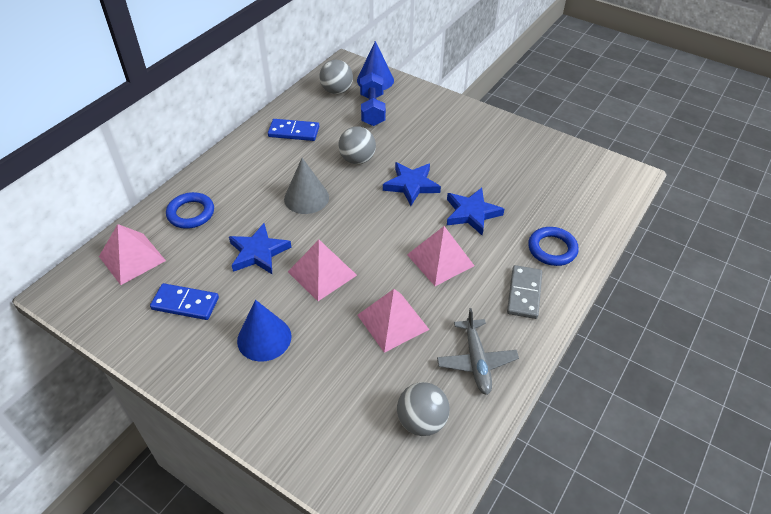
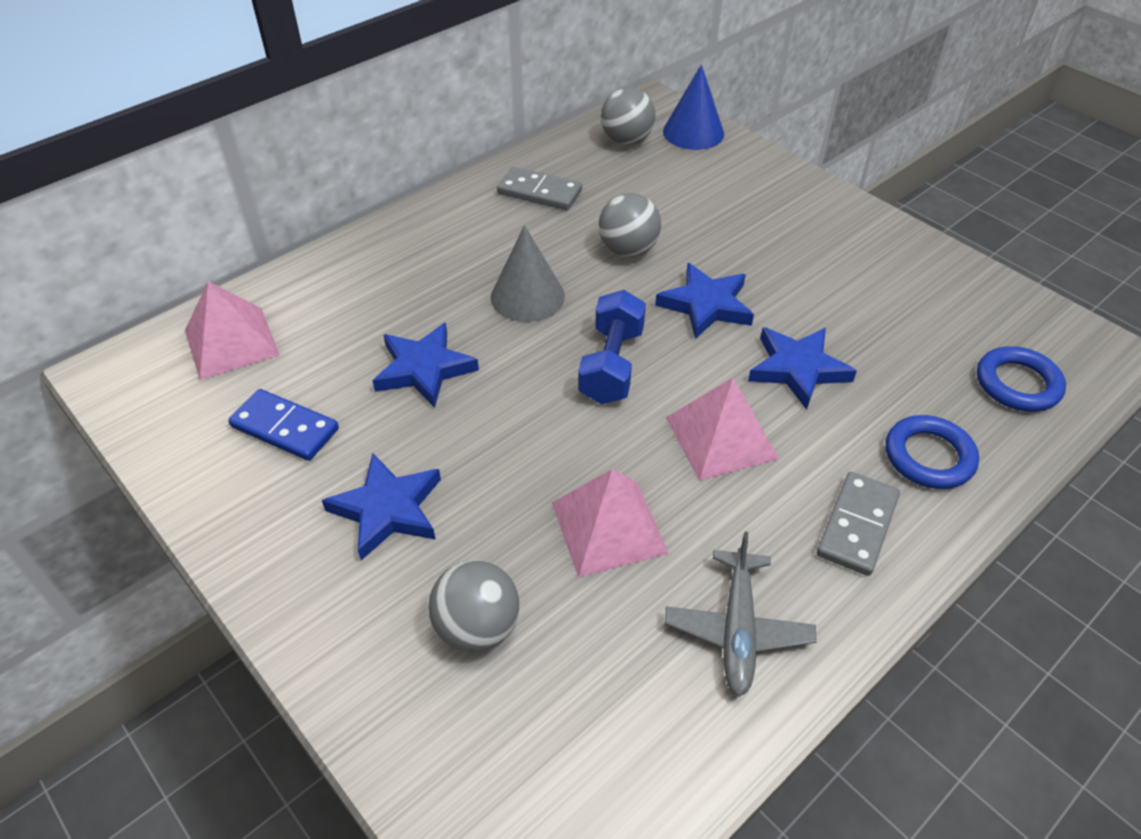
camera: 15 degrees right, 0 degrees up
(191, 213) = (342, 290): blue ring -> blue ring (1017, 384)
(264, 338) = (388, 509): blue cone -> blue star
(294, 132) = (539, 192): blue domino -> grey domino
(322, 273) = (515, 422): pink pyramid -> none
(372, 110) = (675, 177): blue dumbbell -> blue dumbbell (611, 365)
(421, 421) = (608, 716): grey ball -> grey ball (477, 627)

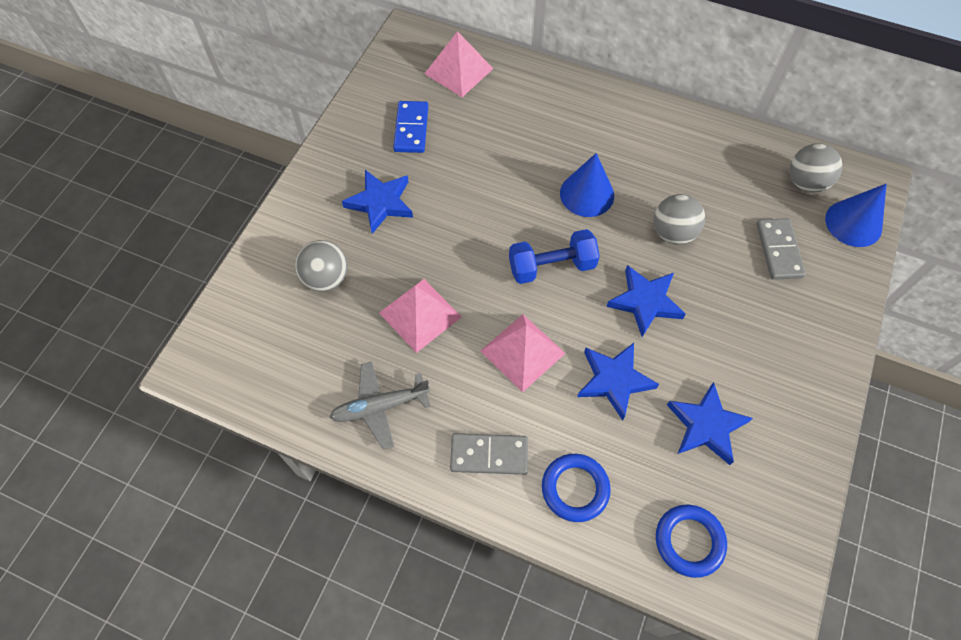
camera: 65 degrees right, 15 degrees up
(424, 369) = (491, 170): blue star -> blue star (706, 426)
(527, 296) = (587, 194): grey cone -> blue cone
(539, 192) = (700, 155): grey domino -> grey domino (778, 250)

